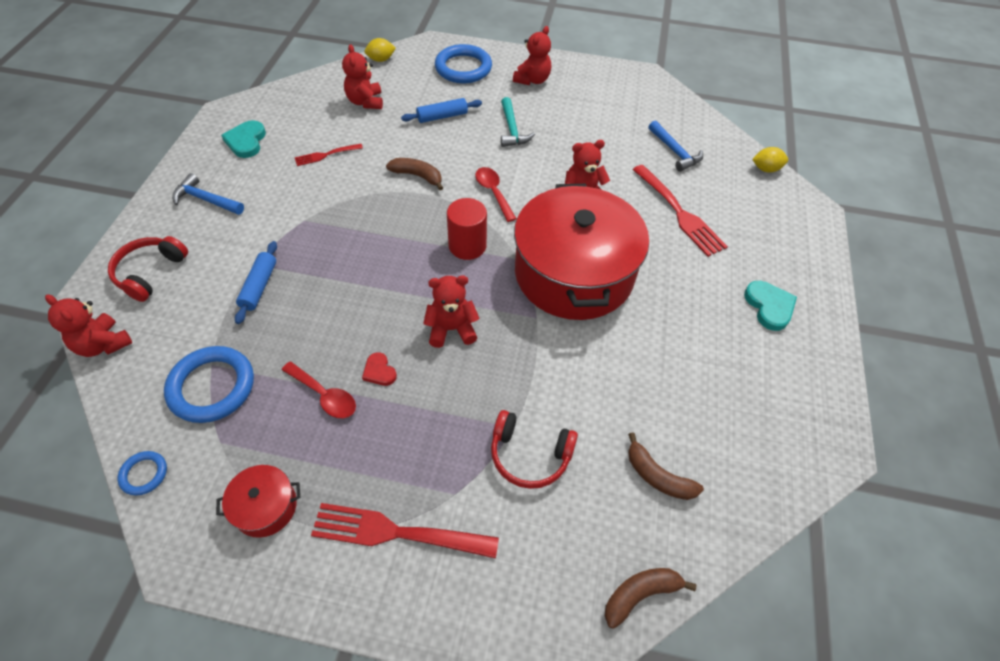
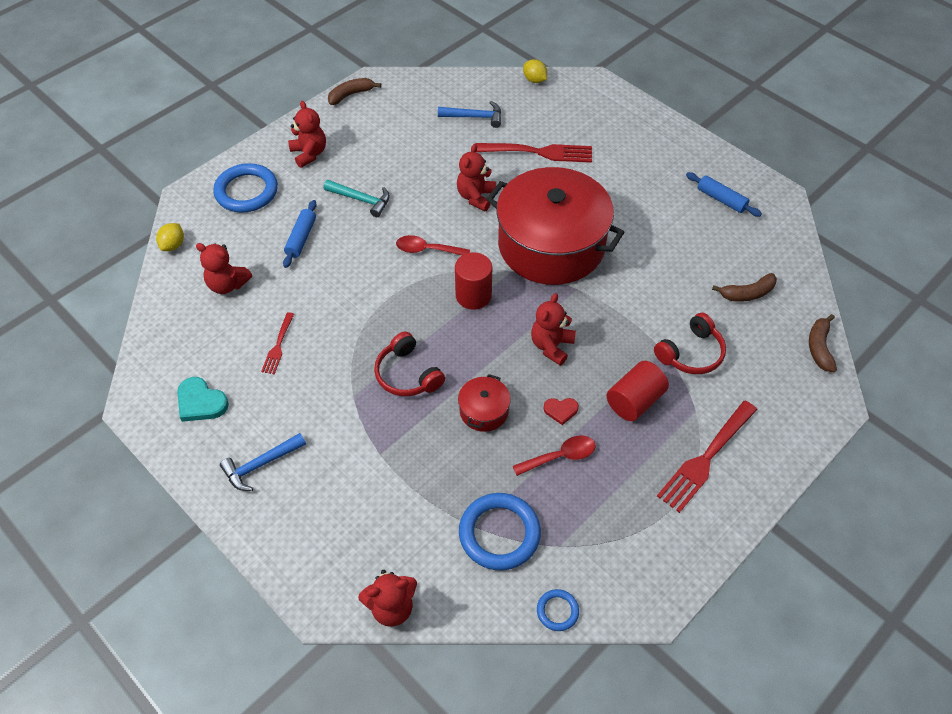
camera: 55 degrees left, 0 degrees up
(150, 273) = (327, 542): red headphones -> red headphones (407, 374)
(259, 286) = (410, 460): blue rolling pin -> blue rolling pin (721, 199)
(265, 507) = (638, 534): red pot -> red pot (484, 411)
(417, 176) = (364, 291): brown banana -> brown banana (351, 95)
(431, 429) = (634, 401): none -> red cylinder
(766, 169) = (534, 80): yellow lemon -> yellow lemon turned 75 degrees counterclockwise
(769, 306) = (657, 158): turquoise heart -> none

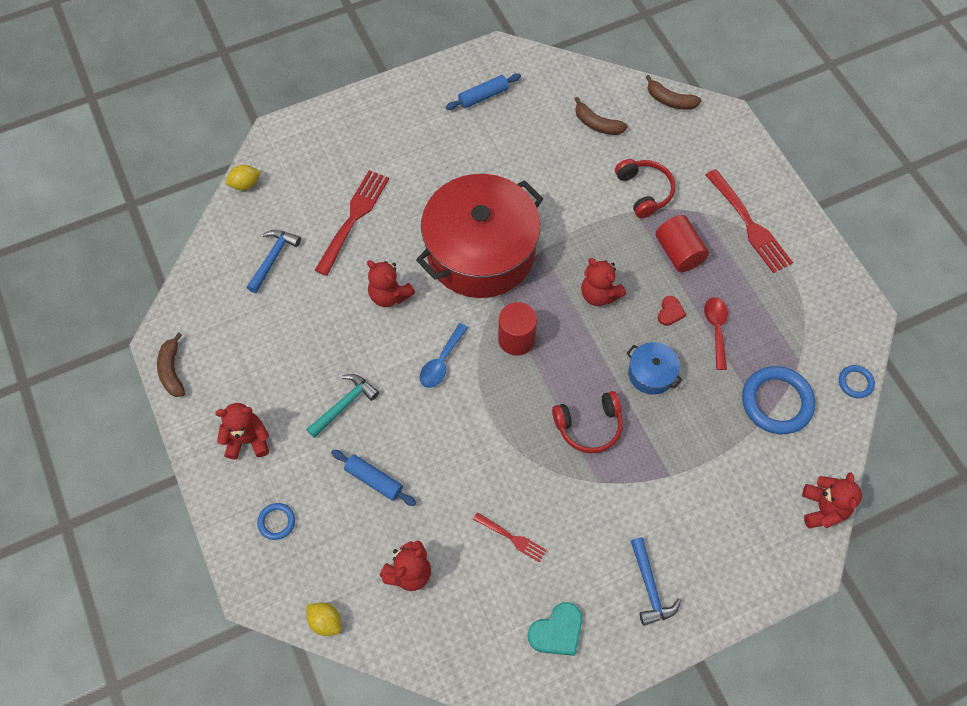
camera: 70 degrees left, 10 degrees up
(246, 191) = (276, 522): blue ring -> blue ring, size x0.50
(427, 250) = (441, 362): red spoon -> blue spoon
(484, 411) = (651, 373): red pot -> blue pot
(747, 293) = (597, 124): brown banana -> brown banana turned 120 degrees clockwise

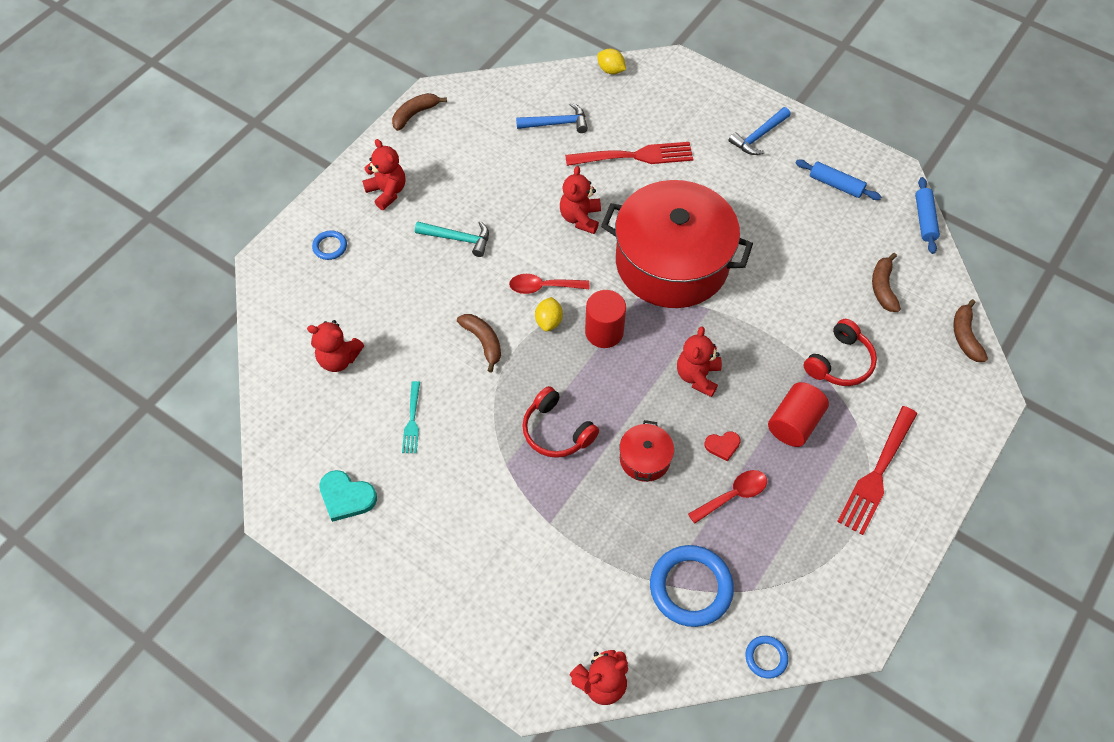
camera: 60 degrees right, 5 degrees down
(326, 621) = (266, 322): yellow lemon -> yellow lemon (549, 321)
(374, 480) = (404, 293): blue rolling pin -> blue rolling pin (924, 219)
(441, 362) = (543, 287): blue spoon -> red spoon
(467, 439) = (483, 342): none -> brown banana
(511, 538) = (412, 420): red fork -> turquoise fork
(650, 587) = (428, 556): blue hammer -> blue hammer (758, 136)
(651, 373) = (645, 459): blue pot -> red pot

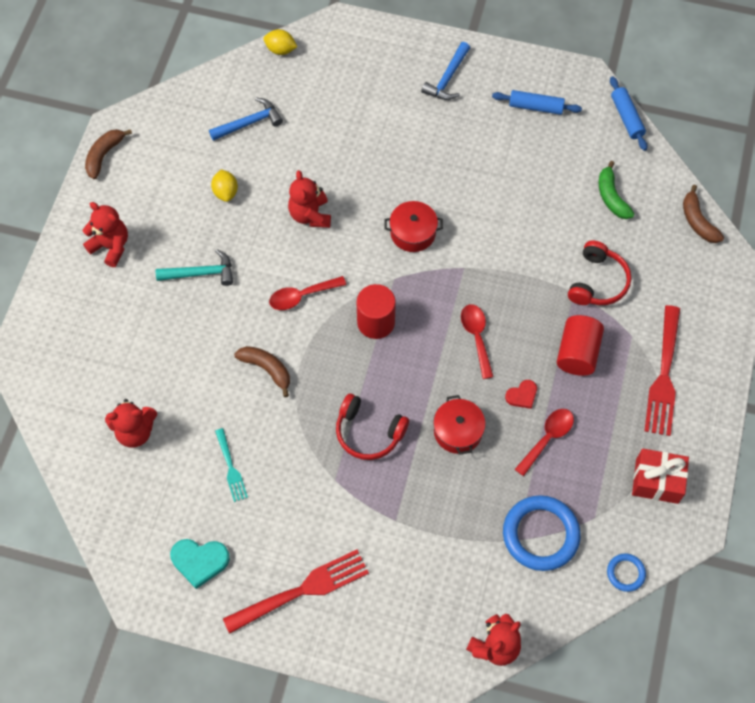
camera: 20 degrees left, 5 degrees up
(330, 247) = (78, 321): blue ring -> none
(549, 321) = (320, 328): yellow lemon -> yellow lemon (225, 192)
(634, 156) = (337, 135): red fork -> red fork (301, 591)
(672, 262) = (413, 233): red pot -> red pot, size x0.41
(697, 376) = (476, 337): red teddy bear -> red spoon
(832, 576) = (657, 481): none -> red gift
(883, 287) = (611, 197): brown banana -> green banana

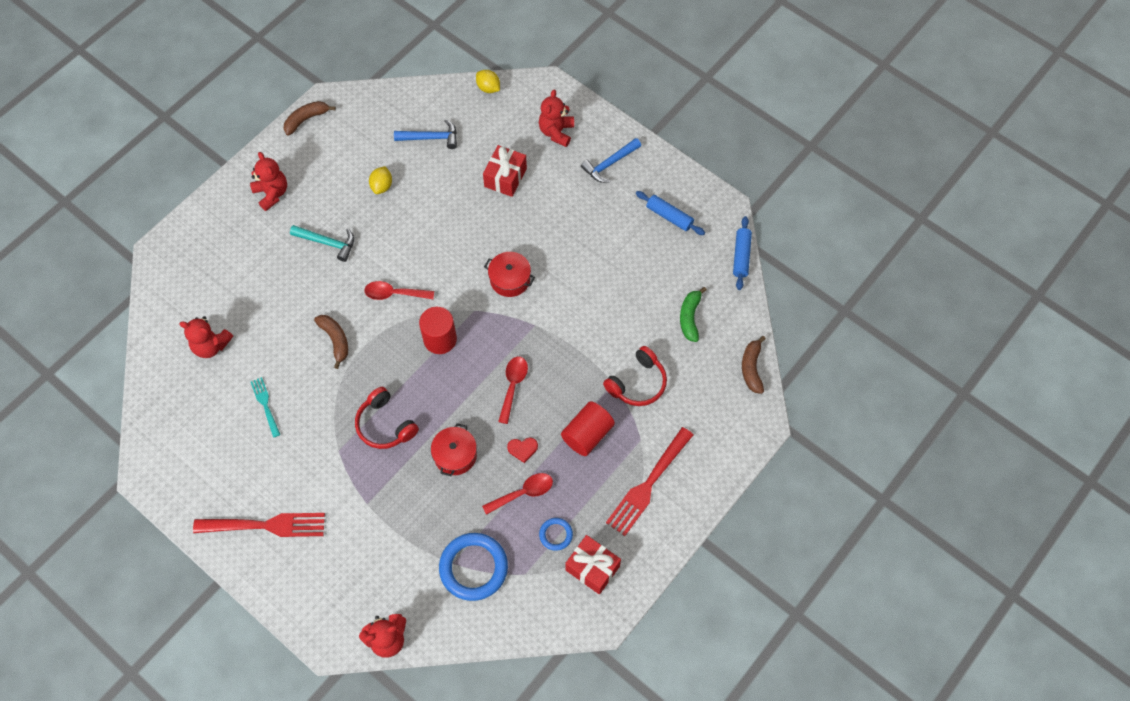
camera: 25 degrees right, 0 degrees up
(199, 561) = (203, 467): turquoise heart -> none
(230, 467) = (265, 405): turquoise fork -> turquoise fork turned 150 degrees clockwise
(310, 215) = (437, 231): red teddy bear -> red teddy bear (556, 132)
(350, 133) = (505, 177): none -> red gift
(625, 573) = (524, 630): blue ring -> blue ring (556, 534)

